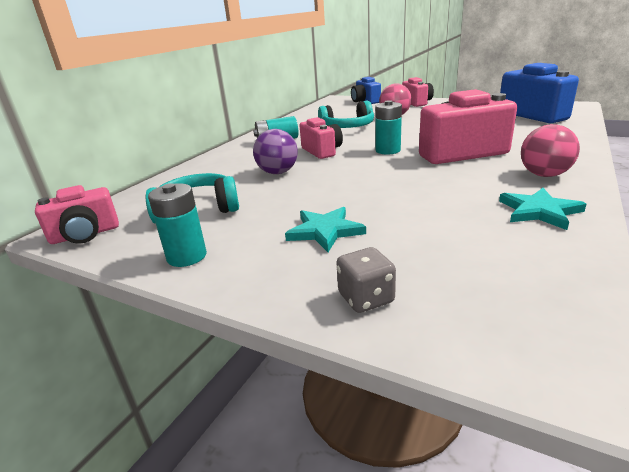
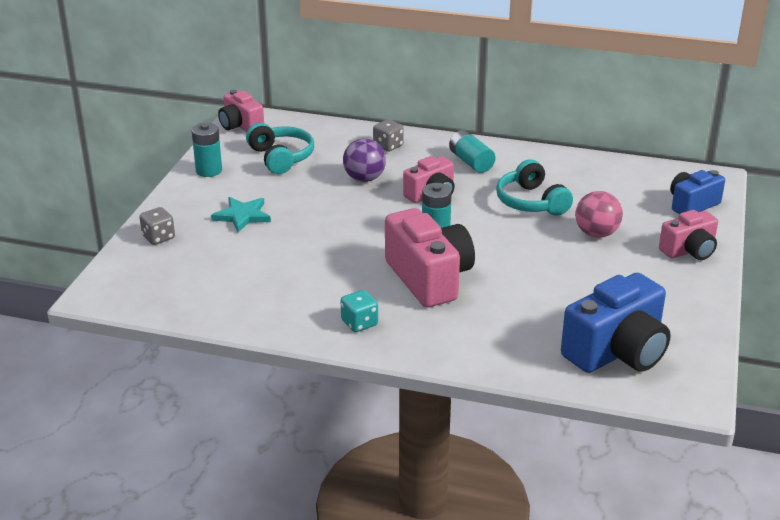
camera: 75 degrees right, 5 degrees up
(223, 164) = (388, 146): none -> grey dice
(539, 211) = (274, 309): turquoise star -> none
(544, 175) = (359, 323): pink ball -> turquoise dice

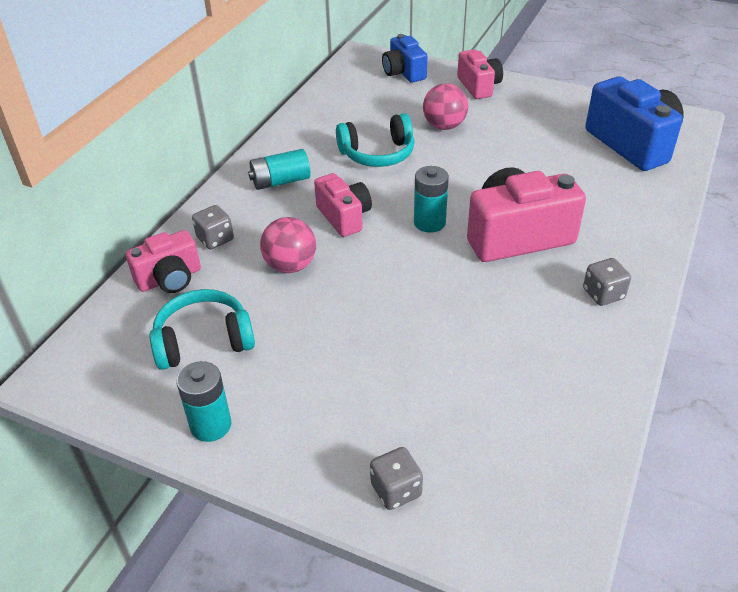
camera: 80 degrees left, 10 degrees up
(241, 125) = (81, 383): pink camera -> pink camera (170, 279)
(242, 216) = (354, 388): turquoise star -> none
(359, 323) = (603, 294): turquoise dice -> grey dice
(364, 179) = (290, 266): purple ball -> pink ball

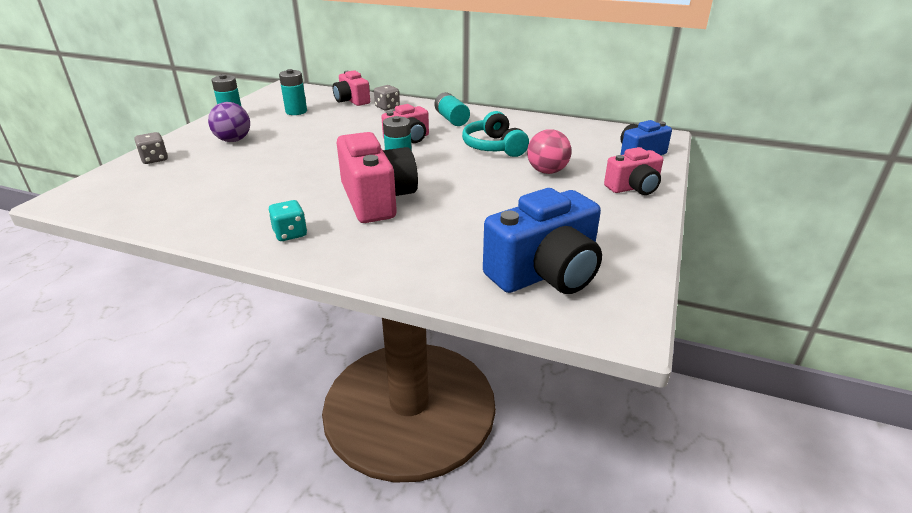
camera: 85 degrees right, 10 degrees down
(203, 340) = (296, 111): turquoise headphones -> turquoise battery
(290, 266) = (356, 127): pink ball -> none
(324, 400) = (233, 140): none -> purple ball
(603, 294) = (290, 234): grey dice -> turquoise dice

